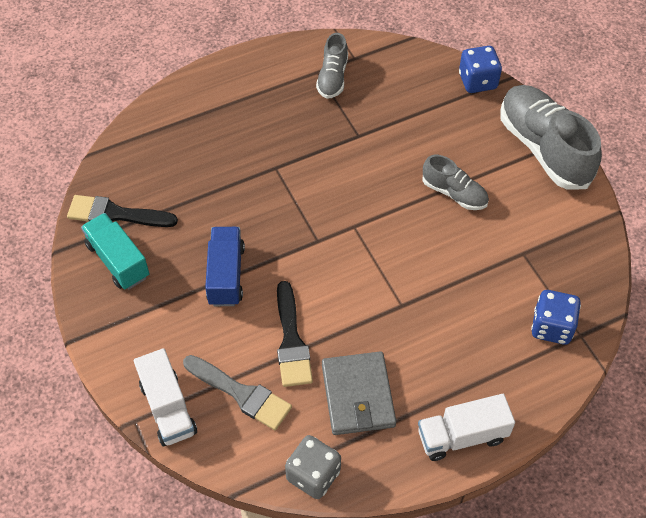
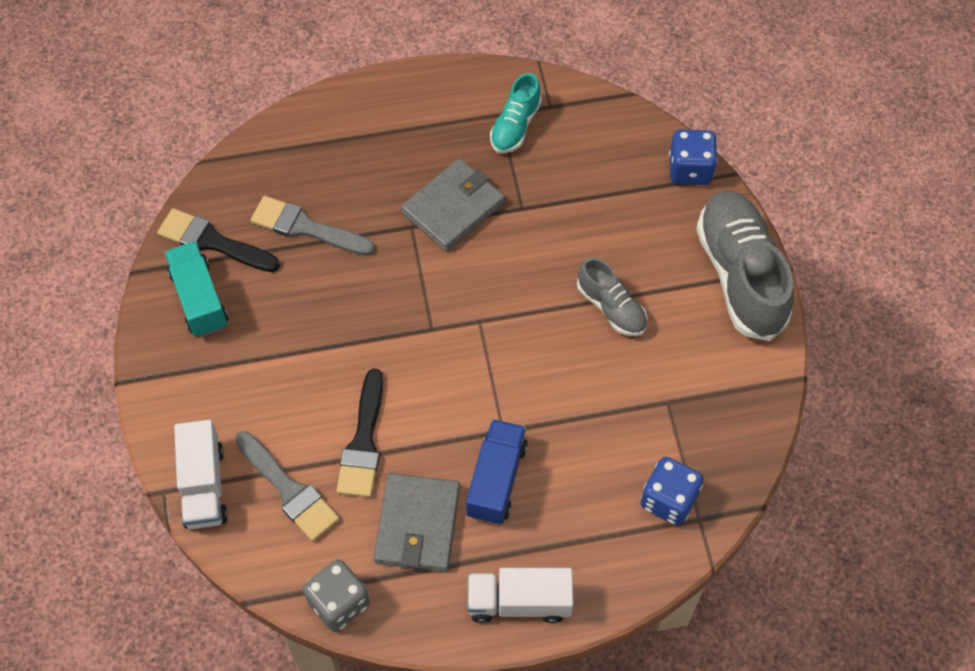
camera: 15 degrees right, 5 degrees up
(190, 187) = (306, 227): none -> grey brush
(226, 275) = (314, 345): blue truck -> blue truck (496, 480)
(304, 146) = (453, 207): none -> grey wallet
(332, 77) = (515, 126): grey shoe -> turquoise shoe

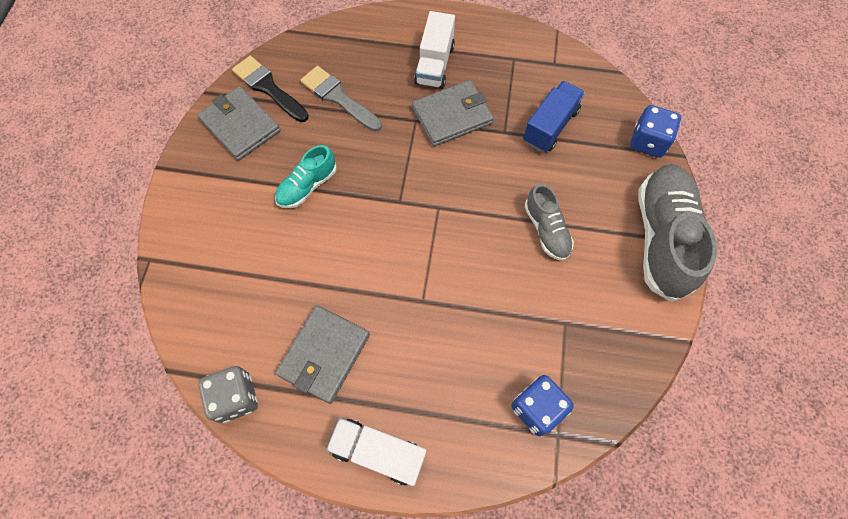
camera: 20 degrees right, 5 degrees up
(199, 299) = (240, 125): turquoise truck -> grey wallet
(204, 486) = (179, 265): white truck -> white truck (434, 64)
(289, 490) = (239, 291): grey brush -> none
(363, 442) = (311, 272): black brush -> none
(496, 480) = (401, 340): blue truck -> blue truck (550, 126)
(515, 126) = (522, 70): turquoise shoe -> turquoise shoe (307, 186)

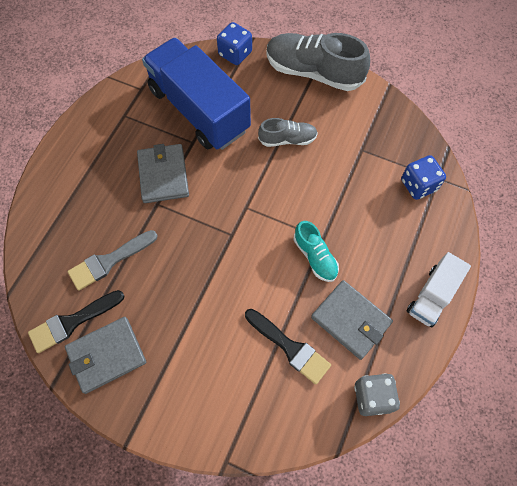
camera: 75 degrees left, 0 degrees up
(278, 293) = (290, 347): none -> black brush
(307, 186) = (194, 305): turquoise shoe -> turquoise shoe (315, 256)
(434, 64) = (105, 175): white truck -> none
(550, 126) = (199, 110): blue truck -> blue truck, size x1.95

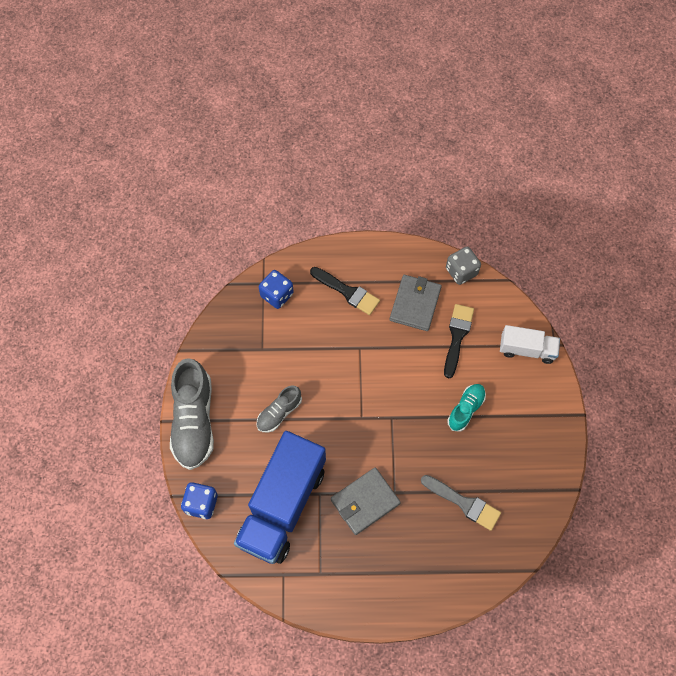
camera: 115 degrees left, 0 degrees up
(72, 322) = (526, 503): black brush -> black brush (347, 292)
(106, 355) = (534, 462): grey wallet -> none
(287, 139) = (279, 413): grey shoe -> grey shoe turned 105 degrees counterclockwise
(315, 256) = (378, 347): turquoise shoe -> turquoise shoe (465, 409)
(432, 296) = (368, 257): white truck -> white truck (526, 349)

